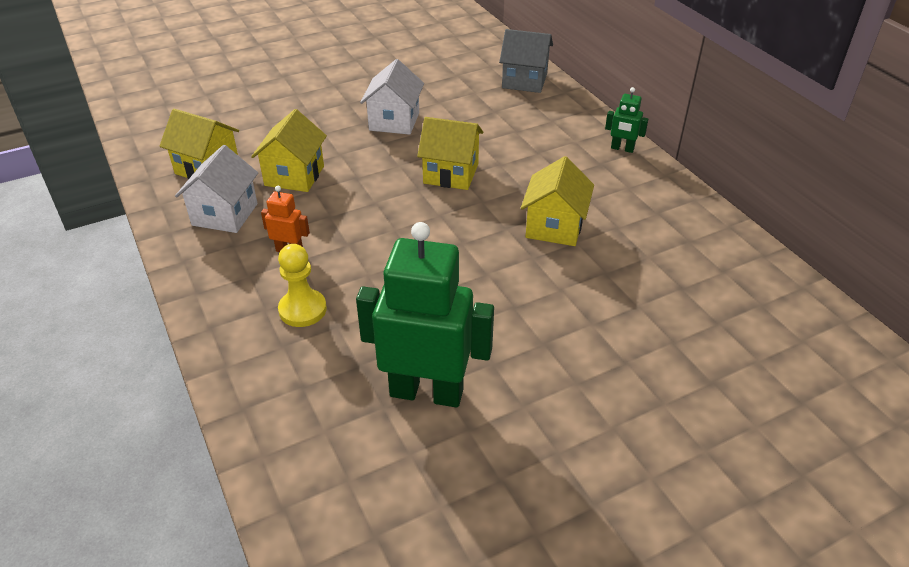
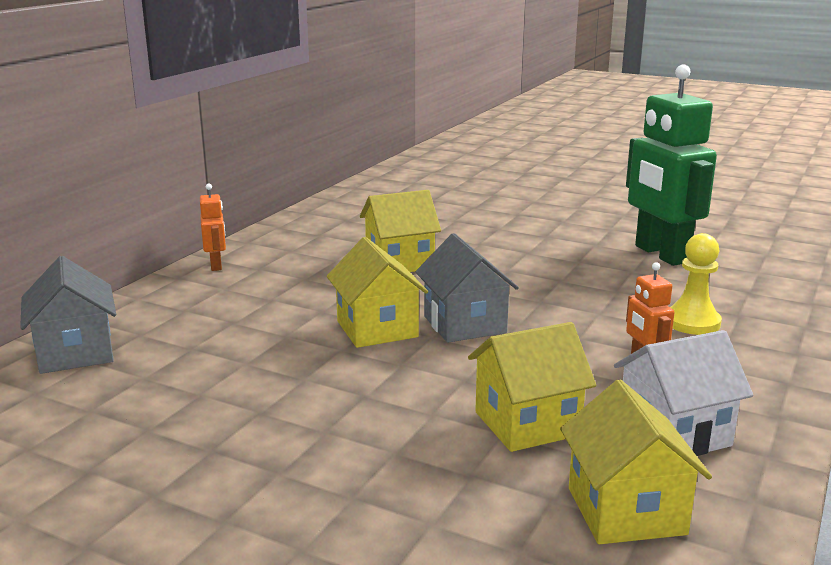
camera: 125 degrees left, 20 degrees down
(394, 121) = (296, 407): white house -> none
(419, 208) = (464, 324): none -> grey house
(622, 149) = (216, 265): green robot -> orange robot

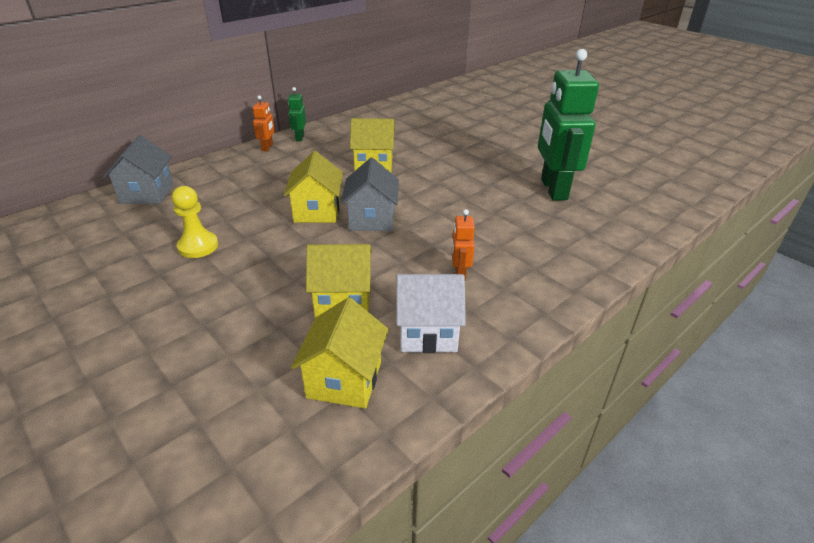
camera: 20 degrees right, 15 degrees up
(254, 247) = (299, 138): none -> green robot
(692, 322) = (522, 249): yellow pawn -> yellow pawn (198, 246)

